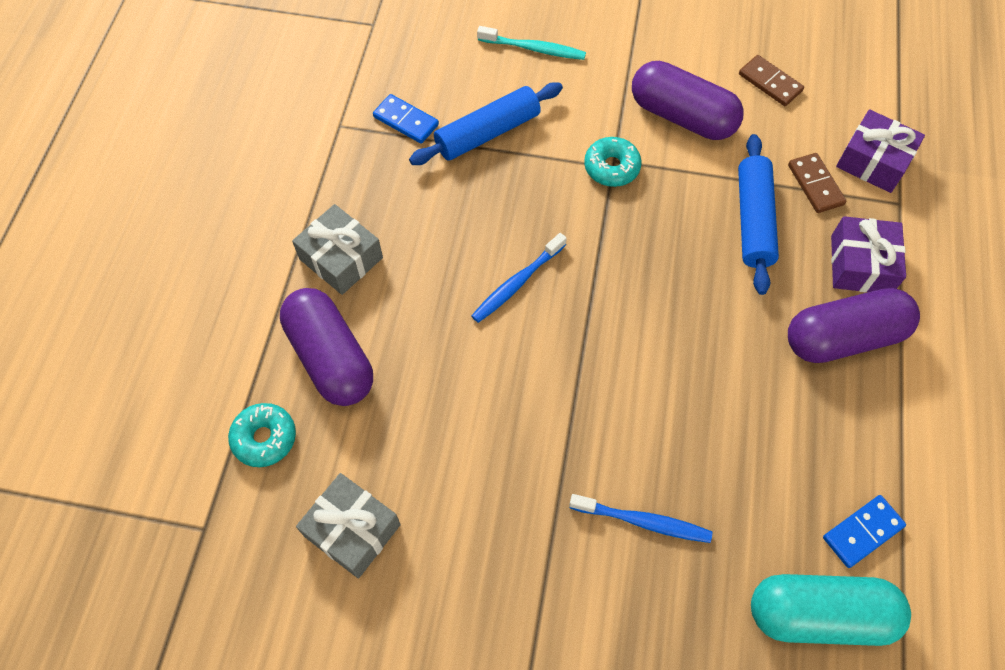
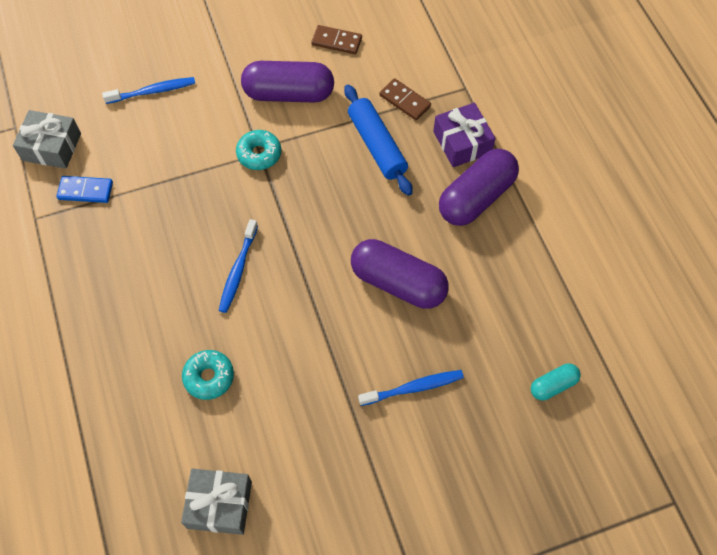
camera: 30 degrees left, 0 degrees up
(264, 438) = (116, 477): turquoise donut -> turquoise donut (209, 377)
(331, 357) = (131, 393): purple capsule -> purple capsule (398, 283)
(341, 258) = (96, 318): grey gift -> grey gift (52, 147)
(487, 133) = (154, 171): blue rolling pin -> none
(534, 49) = (153, 91): turquoise toothbrush -> blue toothbrush
(819, 614) = (553, 385): turquoise capsule -> turquoise capsule, size x0.50
(862, 532) = (552, 319): blue domino -> none
(873, 161) = (434, 66): purple gift -> none

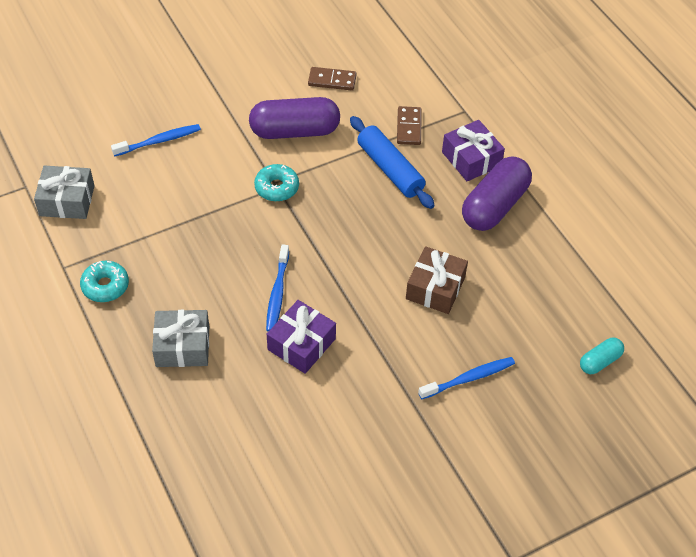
camera: 10 degrees left, 10 degrees down
(85, 190) = (110, 237): blue domino -> none
(209, 377) = (268, 391): turquoise donut -> turquoise donut (105, 286)
(219, 505) = (302, 503): grey gift -> grey gift (182, 346)
(251, 329) = (301, 344): none -> purple gift
(398, 283) = (435, 288): purple capsule -> brown gift
(405, 101) = (409, 127): brown domino -> brown domino turned 60 degrees clockwise

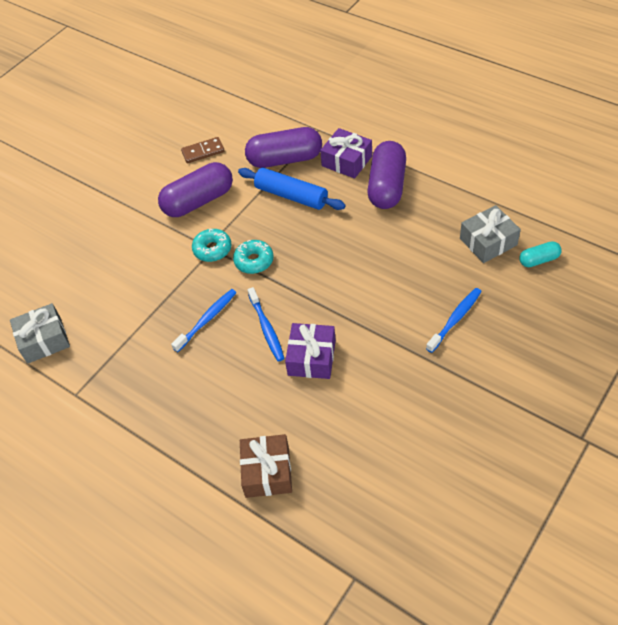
camera: 20 degrees left, 0 degrees up
(105, 286) = (121, 392): turquoise donut -> turquoise donut (254, 261)
(159, 141) = (93, 258): blue toothbrush -> blue toothbrush (207, 320)
(182, 346) = (217, 407): grey gift -> grey gift (488, 242)
(409, 127) = (285, 159): brown domino -> purple capsule
(435, 288) = (384, 266): brown gift -> brown gift (267, 472)
(600, 361) = (539, 260): turquoise capsule -> turquoise capsule turned 45 degrees clockwise

